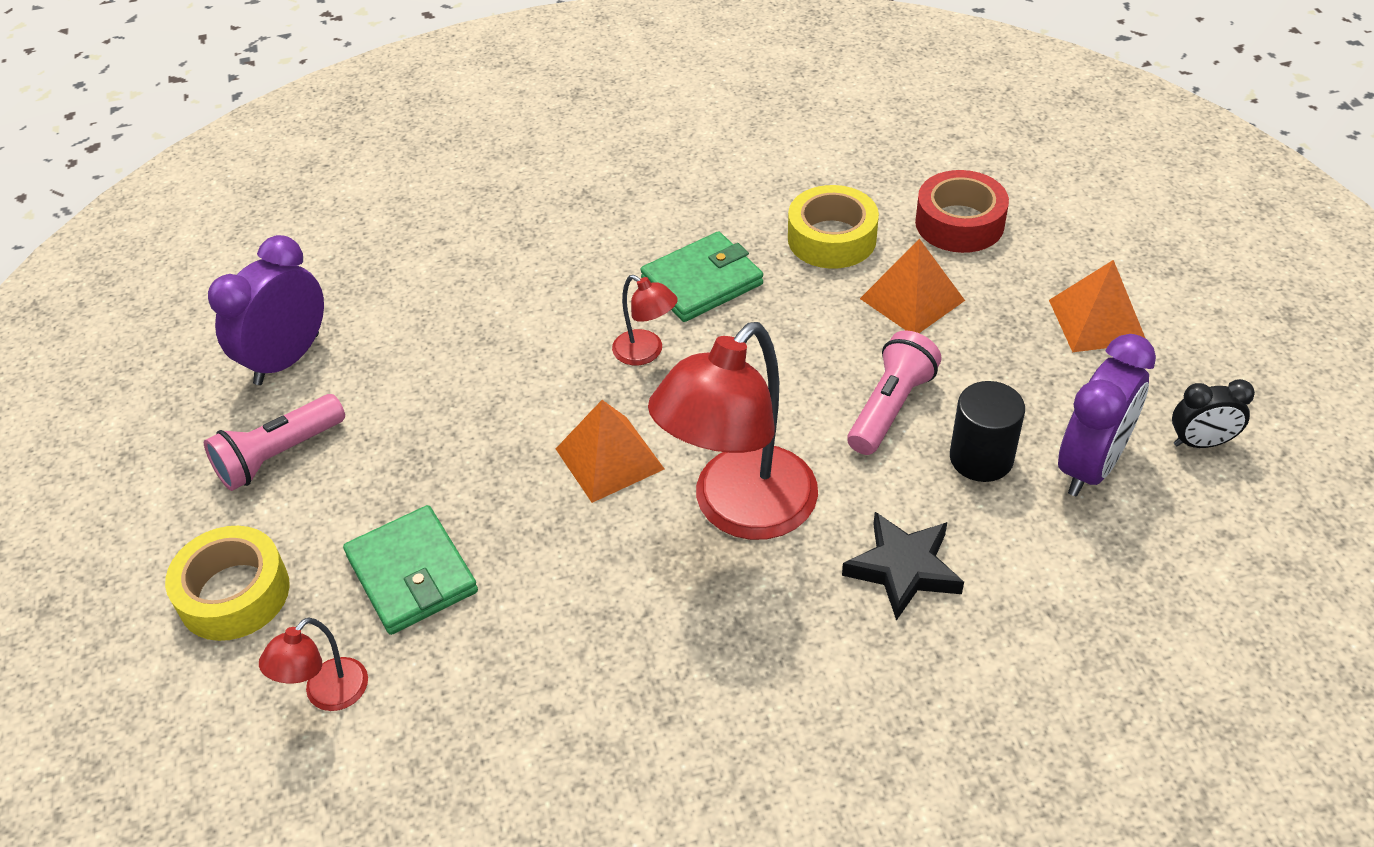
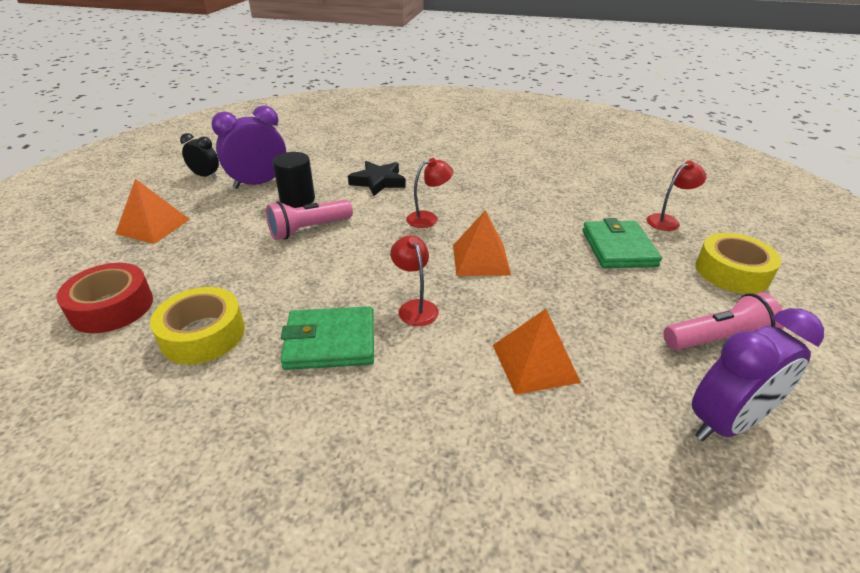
camera: 155 degrees left, 10 degrees down
(739, 510) = (428, 218): red lamp -> red lamp, size x0.46
(912, 299) = (219, 273): orange pyramid -> orange pyramid (534, 363)

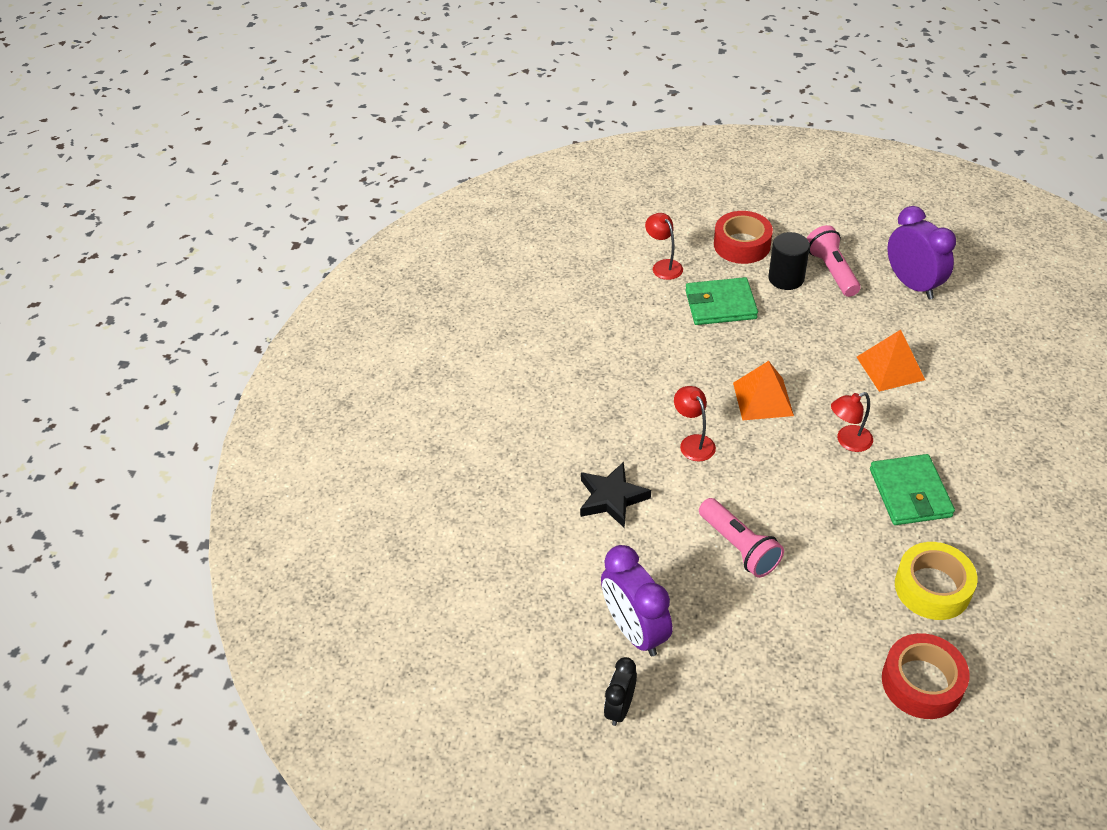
camera: 90 degrees left, 10 degrees up
(153, 226) = (767, 715): orange pyramid -> none
(297, 199) = (672, 574): black cylinder -> black cylinder (786, 278)
(732, 272) = (742, 245): yellow tape -> red tape

